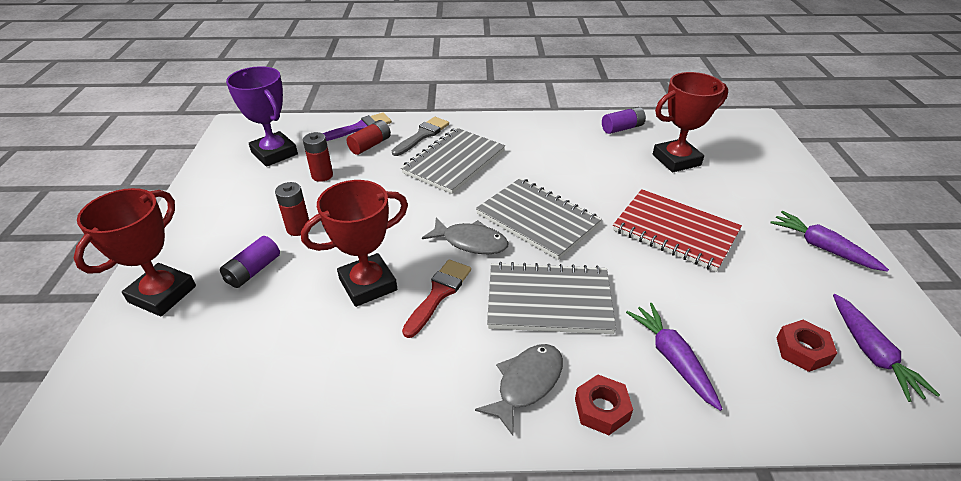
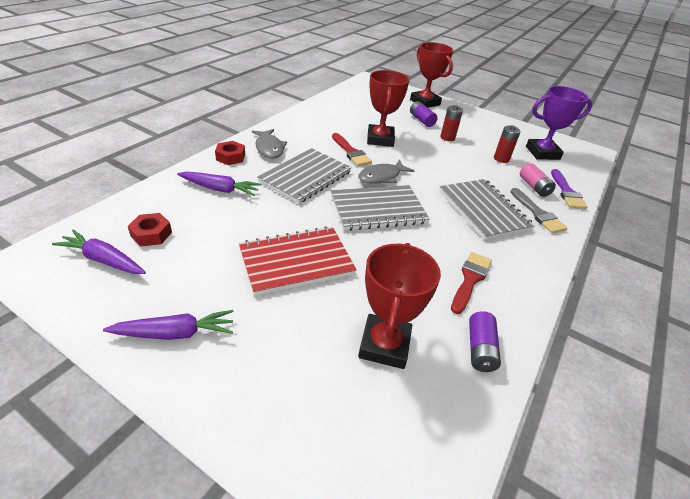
camera: 120 degrees right, 0 degrees up
(370, 145) = (534, 187): red battery -> pink battery
(563, 146) = (470, 279): none -> red brush

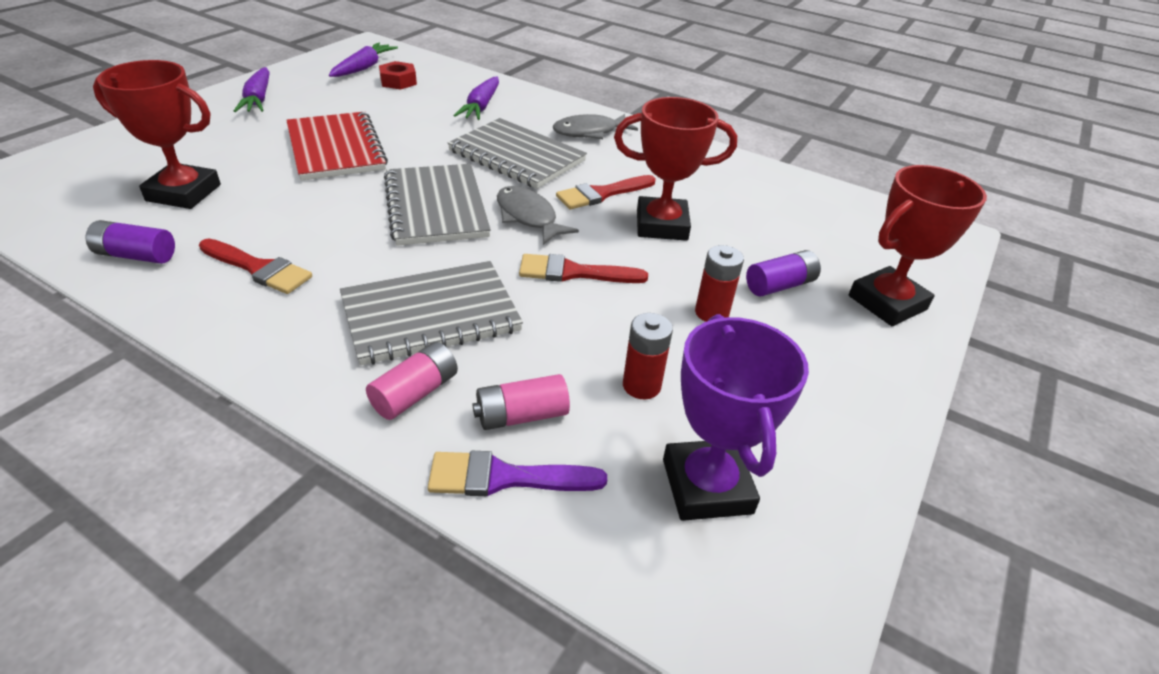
camera: 90 degrees right, 0 degrees up
(230, 157) = (557, 109): red nut -> none
(431, 167) = (573, 272): none -> red brush
(538, 213) = (415, 393): grey brush -> pink battery

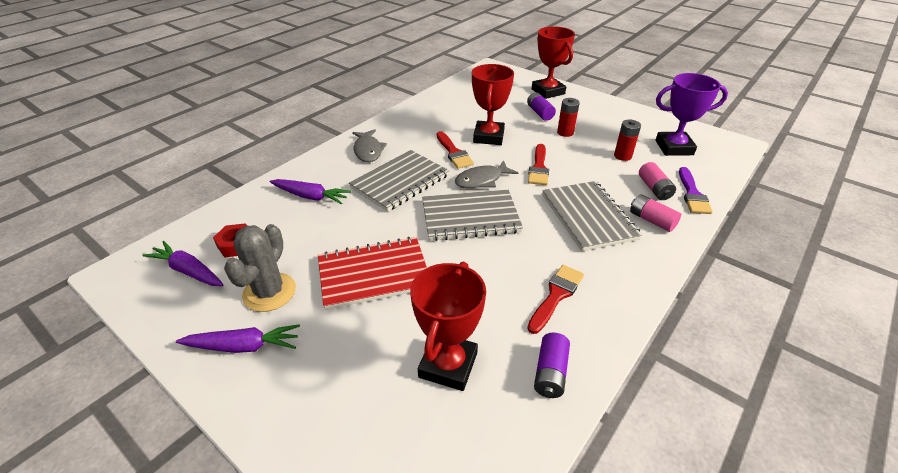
camera: 80 degrees left, 0 degrees up
(324, 102) = (269, 292): none -> grey cactus

